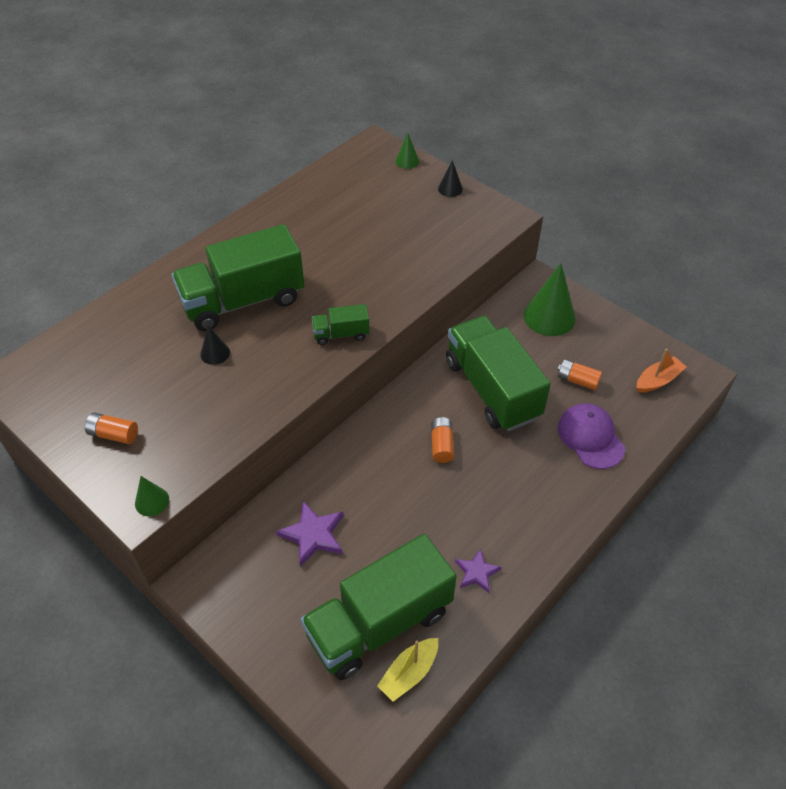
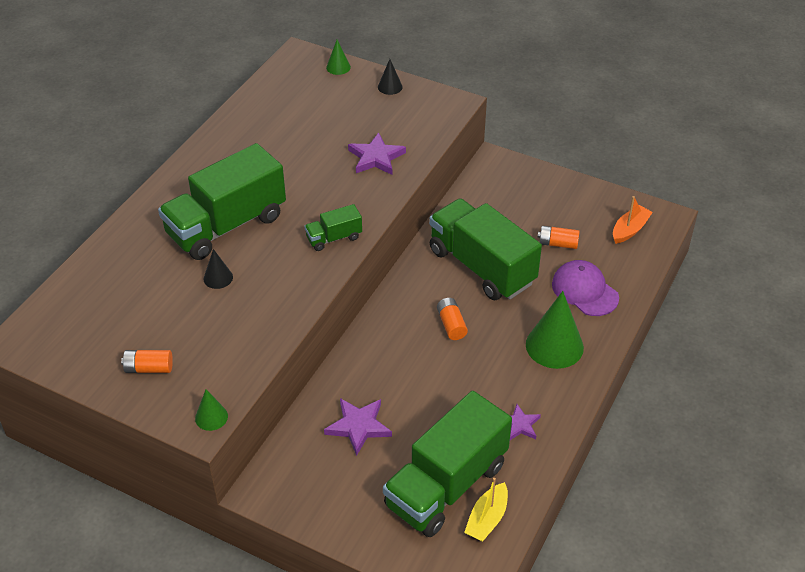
camera: 15 degrees left, 5 degrees down
(412, 258) = (376, 157): none -> purple star
(549, 316) = (514, 192): green cone -> green cone (554, 346)

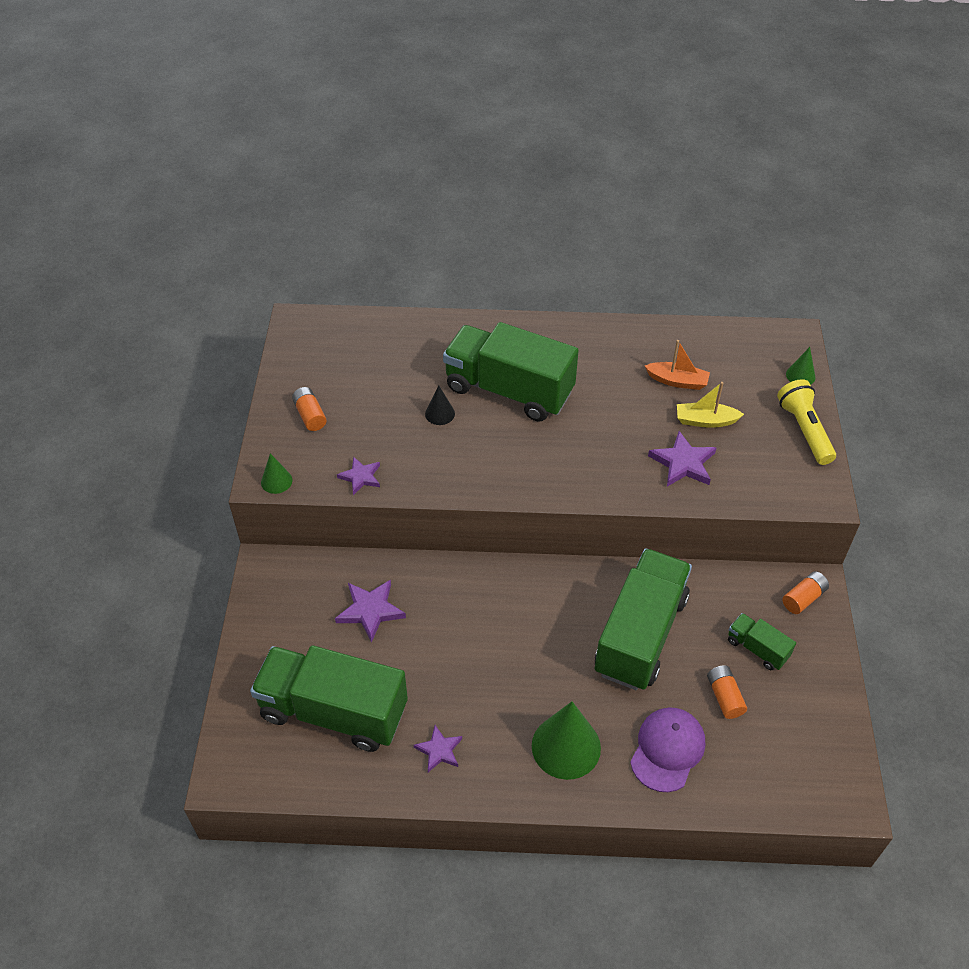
camera: 65 degrees right, 5 degrees up
(250, 354) = (361, 477): none -> purple star
(334, 238) = (543, 476): green truck -> green truck (757, 649)
(390, 87) = (804, 430): black cone -> yellow flashlight
(451, 325) = (540, 638): orange battery -> orange battery (803, 598)
(487, 519) = (309, 762): yellow boat -> yellow boat (705, 421)
(630, 230) = (800, 767): orange boat -> orange boat (677, 381)

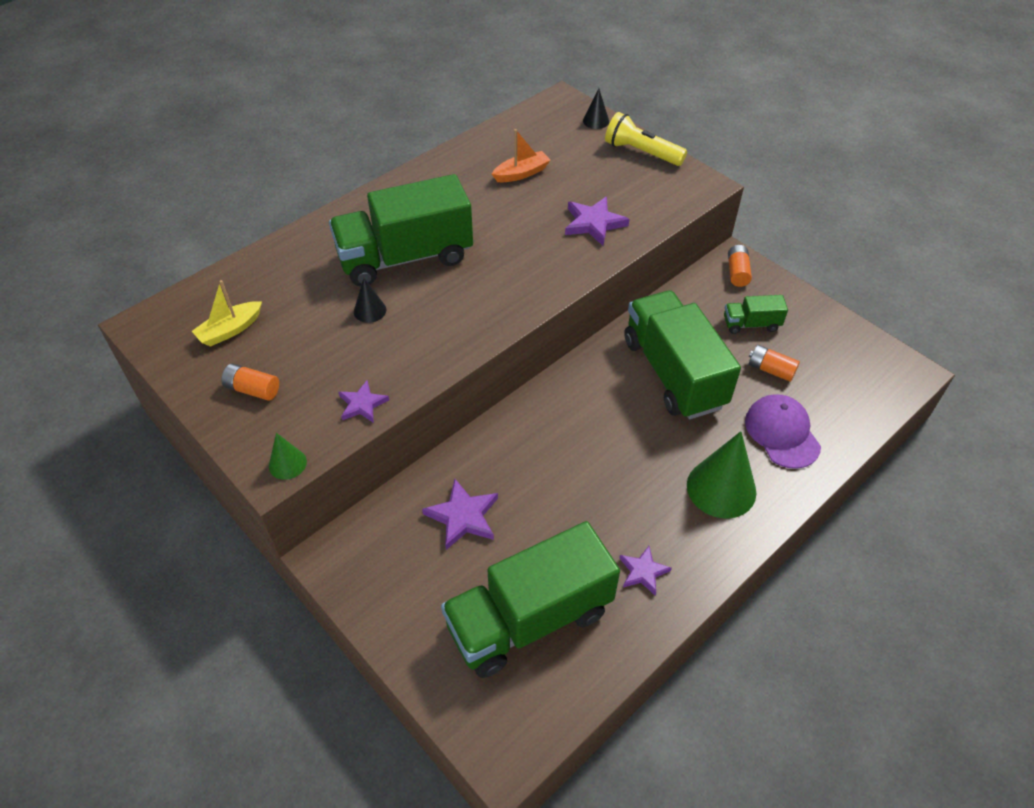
camera: 45 degrees left, 0 degrees up
(705, 421) = (573, 187): yellow boat -> yellow boat (230, 330)
(800, 375) = (596, 121): green cone -> black cone

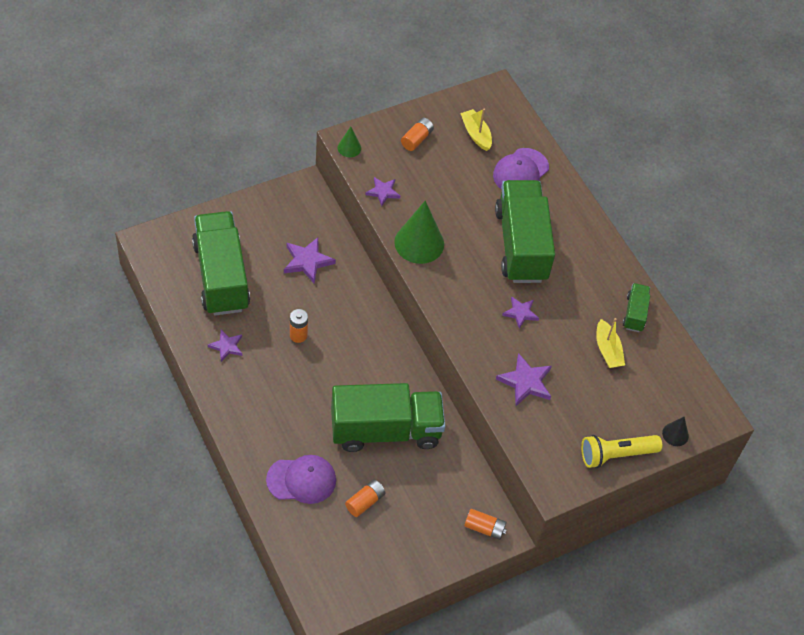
camera: 100 degrees right, 5 degrees up
(287, 277) = (520, 172): none -> purple cap
(370, 310) = (470, 212): black cone -> none
(504, 242) = (520, 313): none -> purple star
(521, 173) = (607, 350): orange boat -> yellow boat
(586, 493) = (298, 335): none -> orange battery
(641, 152) = (616, 454): yellow flashlight -> yellow flashlight turned 150 degrees counterclockwise
(721, 488) = (270, 418): green cone -> green cone (419, 243)
(751, 324) = (419, 510): green truck -> green truck (635, 313)

